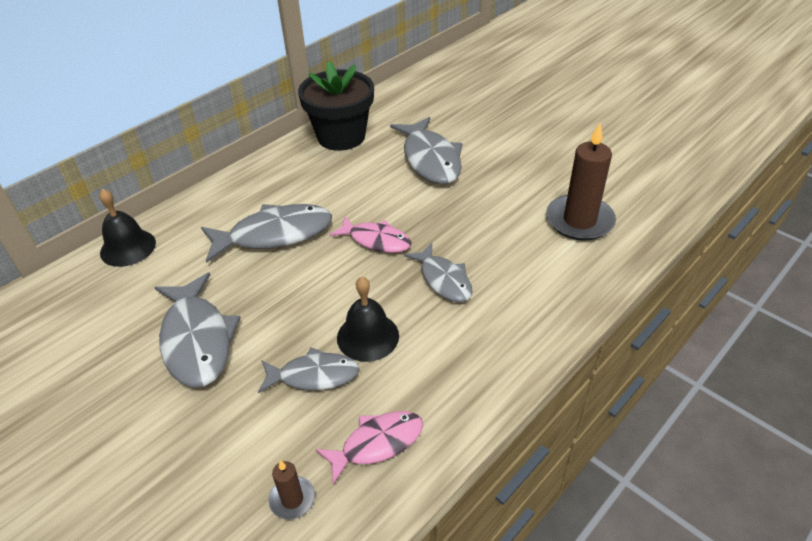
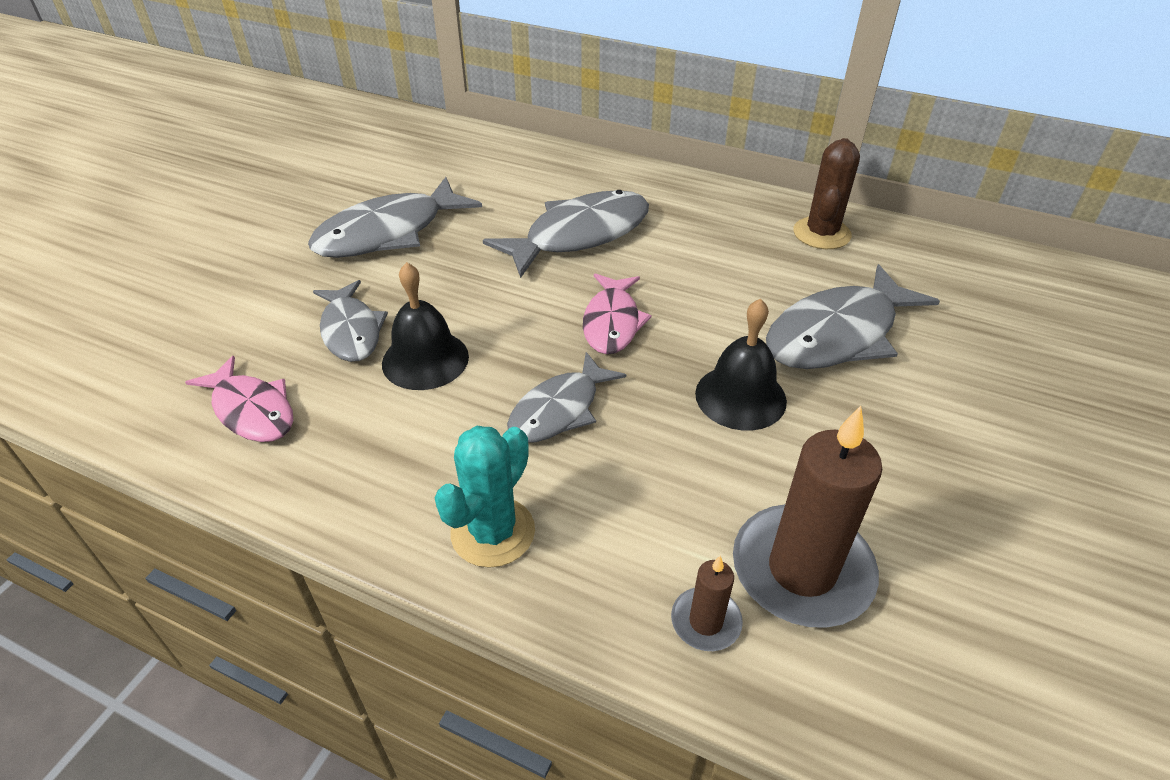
camera: 70 degrees right, 0 degrees up
(128, 247) = (511, 149): black bell -> black bell (740, 397)
(274, 234) = (579, 235): grey fish -> grey fish turned 90 degrees counterclockwise
(292, 499) = (176, 361): brown candle -> brown candle (705, 621)
(341, 136) = (821, 233): black flower pot -> brown cactus
(528, 326) = (493, 532): none -> turquoise cactus

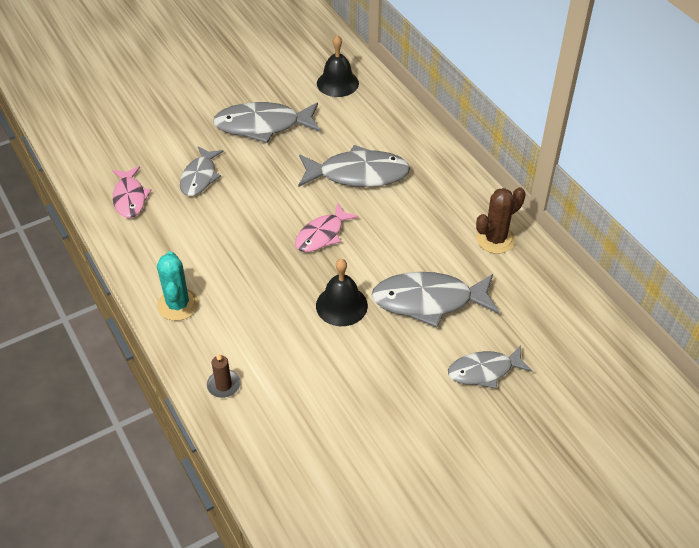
camera: 35 degrees right, 5 degrees up
(425, 359) = (219, 210): black bell -> black bell (337, 83)
(493, 532) = (178, 305): turquoise cactus -> turquoise cactus turned 75 degrees counterclockwise
(559, 410) = (254, 266): grey fish -> grey fish (484, 371)
(802, 570) = (282, 390): brown candle -> none

